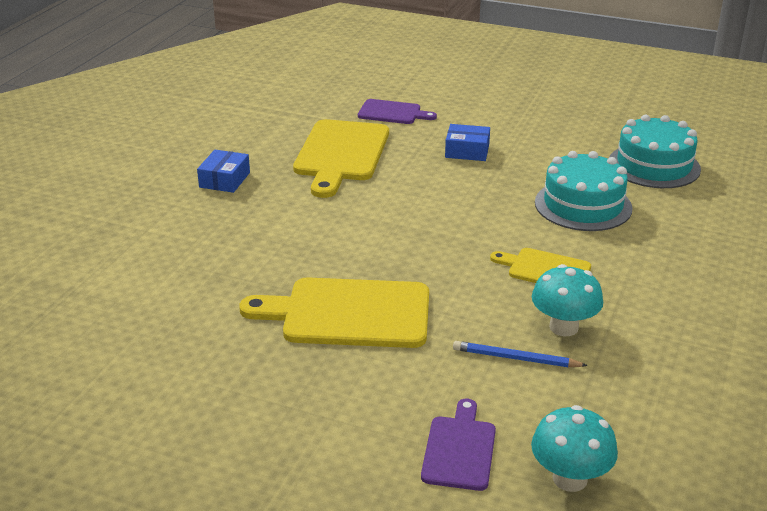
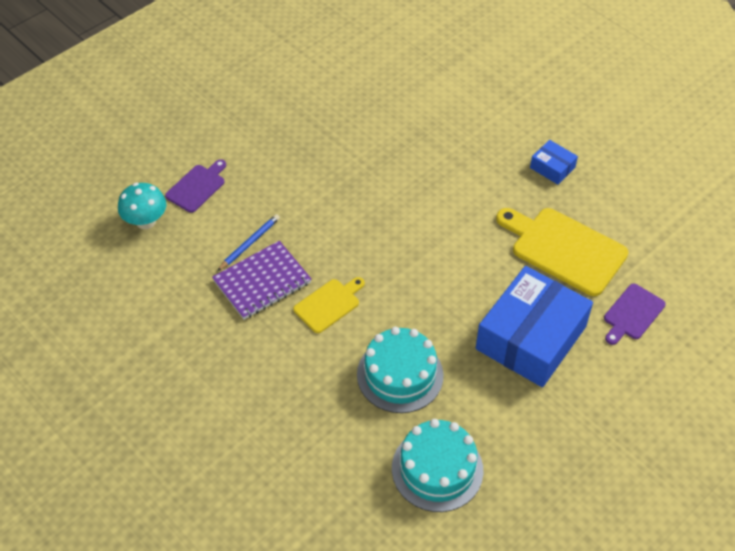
camera: 115 degrees right, 20 degrees up
(349, 313) = (343, 182): yellow cutting board -> none
(459, 449) = (197, 187): purple cutting board -> purple cutting board turned 90 degrees counterclockwise
(467, 151) = (530, 337): blue box -> blue box, size x2.27
(563, 327) = (262, 282): turquoise mushroom -> purple notebook

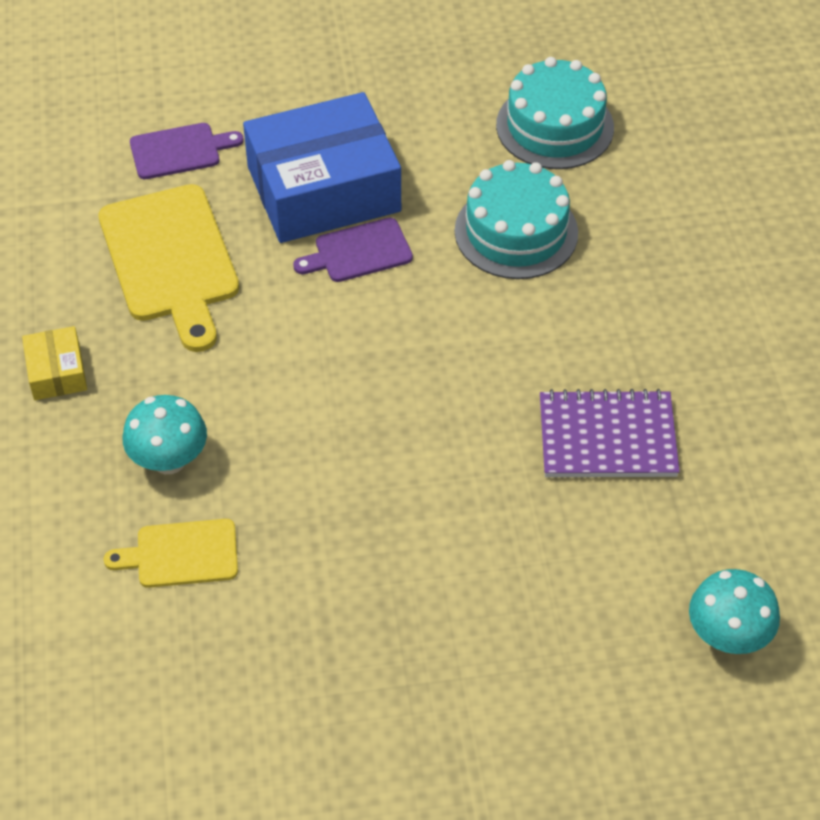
camera: 145 degrees left, 0 degrees up
(197, 187) = (608, 653): purple cutting board -> purple cutting board (358, 252)
(249, 243) = (587, 505): blue pencil -> none
(329, 304) = (537, 358): yellow cutting board -> yellow cutting board (181, 554)
(460, 160) = (169, 460): none -> turquoise mushroom
(552, 168) = (57, 372): blue box -> yellow box

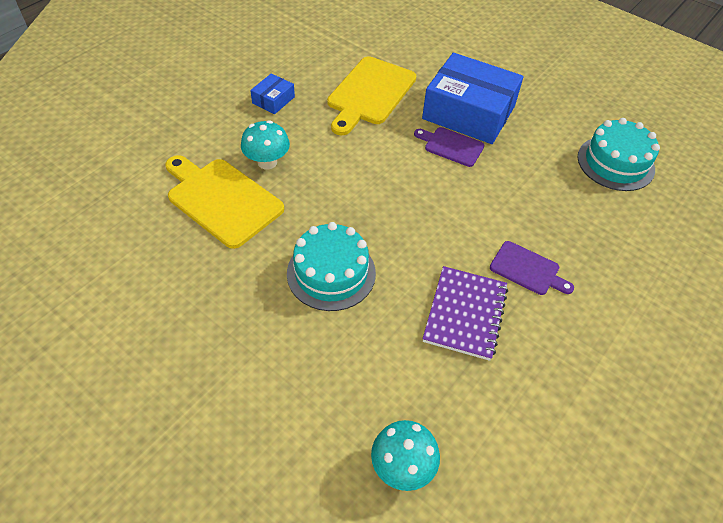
camera: 45 degrees right, 0 degrees up
(57, 372) = (273, 100): yellow box -> blue box
(179, 151) = (427, 59): purple cutting board -> purple cutting board (527, 269)
(181, 554) = (222, 199): yellow cutting board -> yellow cutting board, size x1.80
(516, 232) = (537, 191): turquoise cake -> turquoise cake (331, 273)
(607, 437) = (465, 314): purple notebook -> purple notebook turned 60 degrees clockwise

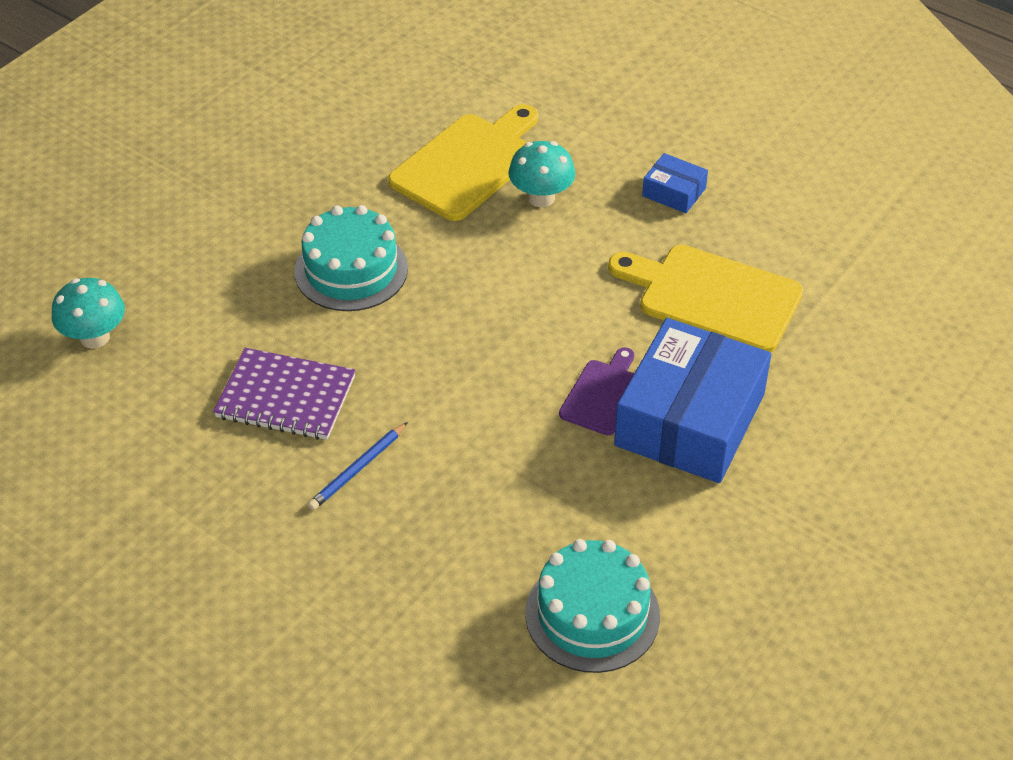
camera: 90 degrees right, 5 degrees down
(527, 269) = (358, 469): purple cutting board -> blue pencil

